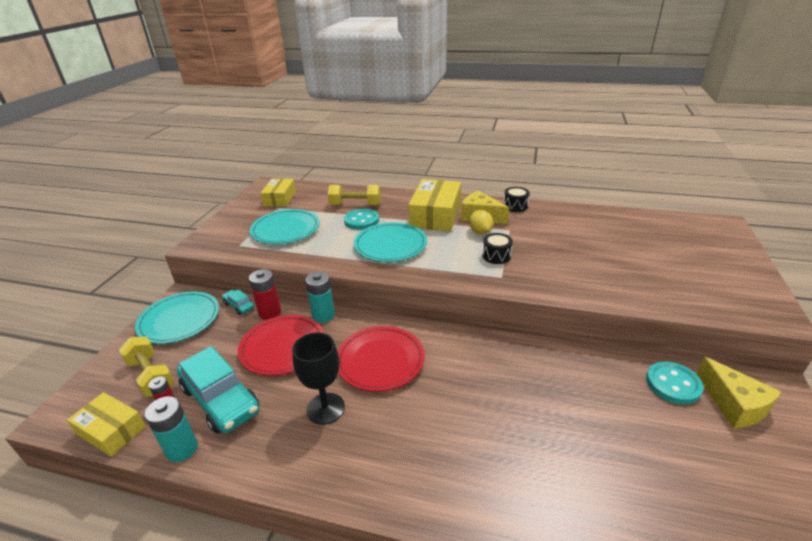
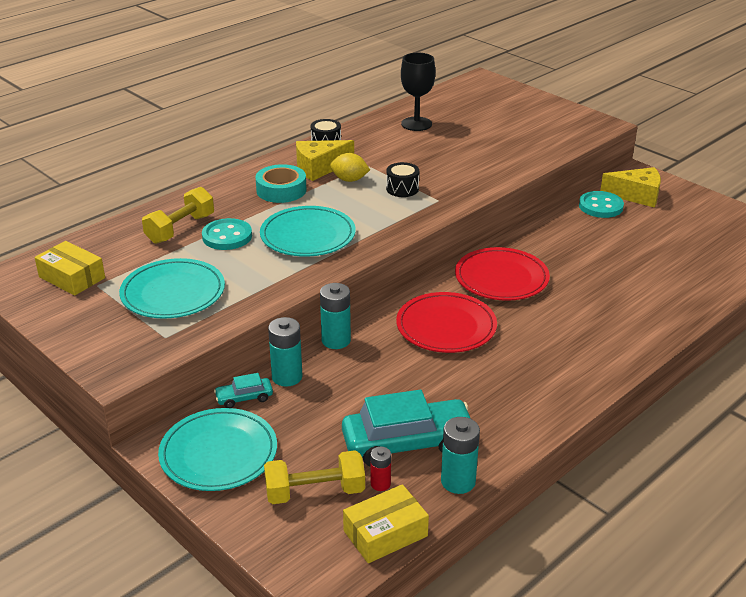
camera: 60 degrees left, 0 degrees up
(270, 312) = (287, 377): red battery -> turquoise battery
(283, 347) = (362, 382): red plate -> red plate (501, 278)
(325, 408) = (481, 377): black goblet -> black goblet (416, 124)
(435, 215) = (281, 190): yellow box -> turquoise tape

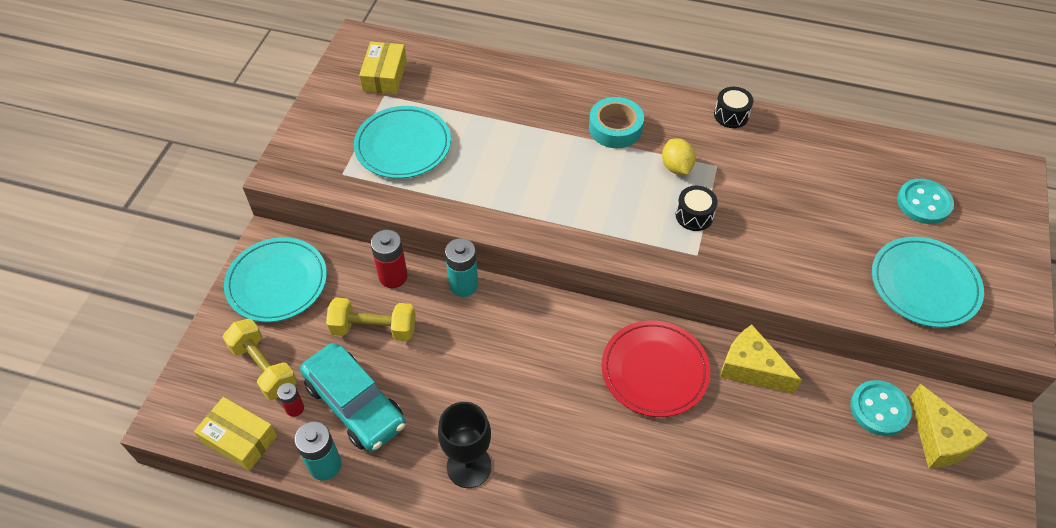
camera: 60 degrees right, 20 degrees up
(180, 229) = (498, 97): yellow dumbbell -> yellow dumbbell (374, 328)
(227, 236) = (509, 133): turquoise button -> turquoise button (924, 203)
(244, 398) = (350, 262): turquoise car -> none
(287, 377) = (393, 276): turquoise battery -> red battery
(308, 236) = (552, 186): turquoise plate -> turquoise plate (924, 284)
(319, 168) = (679, 134): yellow cheese -> yellow cheese (751, 368)
(416, 124) = (841, 165): black goblet -> black goblet (469, 466)
(446, 327) = (539, 359): red plate -> none

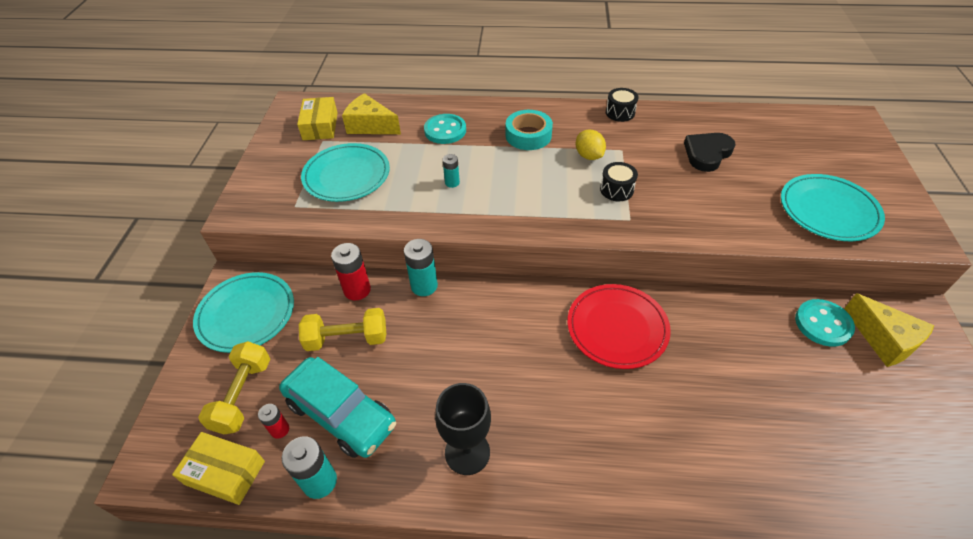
camera: 10 degrees left, 5 degrees down
(264, 367) = (243, 395): yellow dumbbell -> yellow dumbbell turned 60 degrees clockwise
(515, 174) = (452, 182): none -> turquoise battery
(751, 368) = (700, 310): yellow cheese -> yellow cheese (370, 126)
(814, 188) = (707, 154): none -> black heart
(924, 203) = (798, 151): turquoise button -> turquoise button (445, 130)

